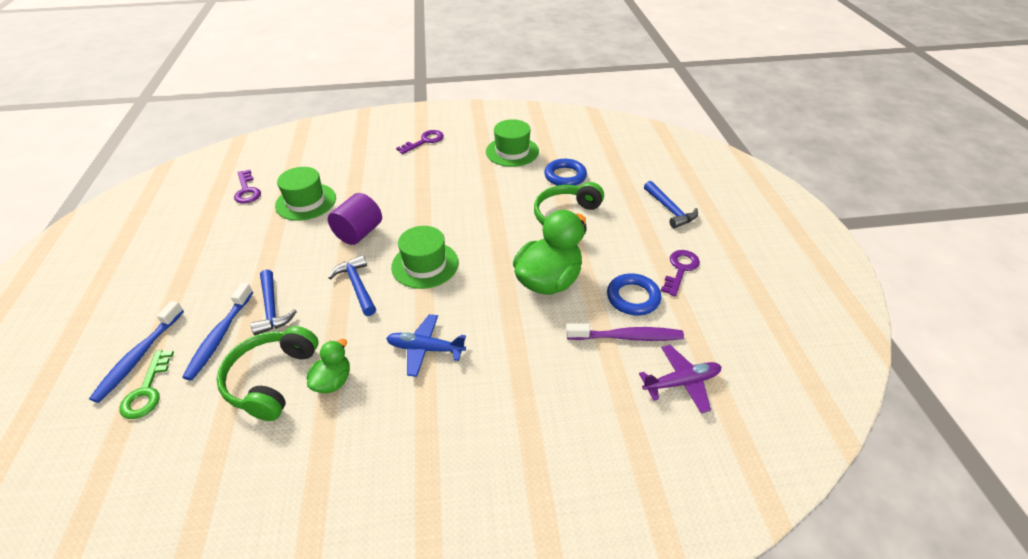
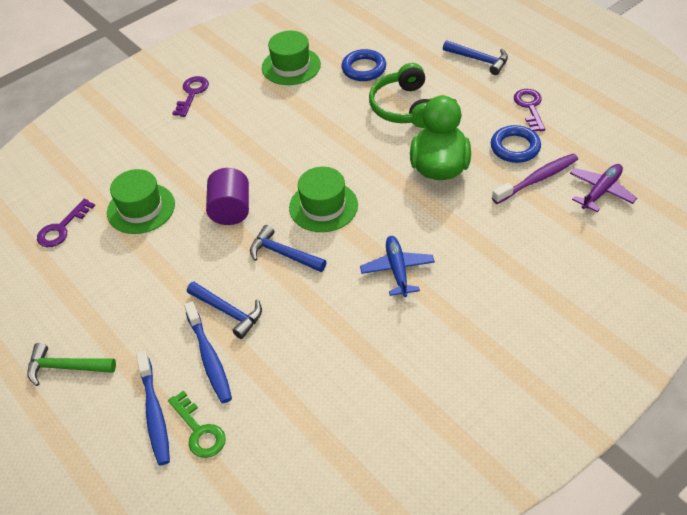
camera: 30 degrees left, 5 degrees up
(135, 286) = (66, 367): none -> green hammer
(247, 190) = (62, 228): purple key -> purple key turned 90 degrees clockwise
(271, 379) = (298, 360): green headphones -> none
(333, 381) = (350, 333): green duck -> none
(425, 349) = (397, 270): blue plane -> blue plane turned 105 degrees clockwise

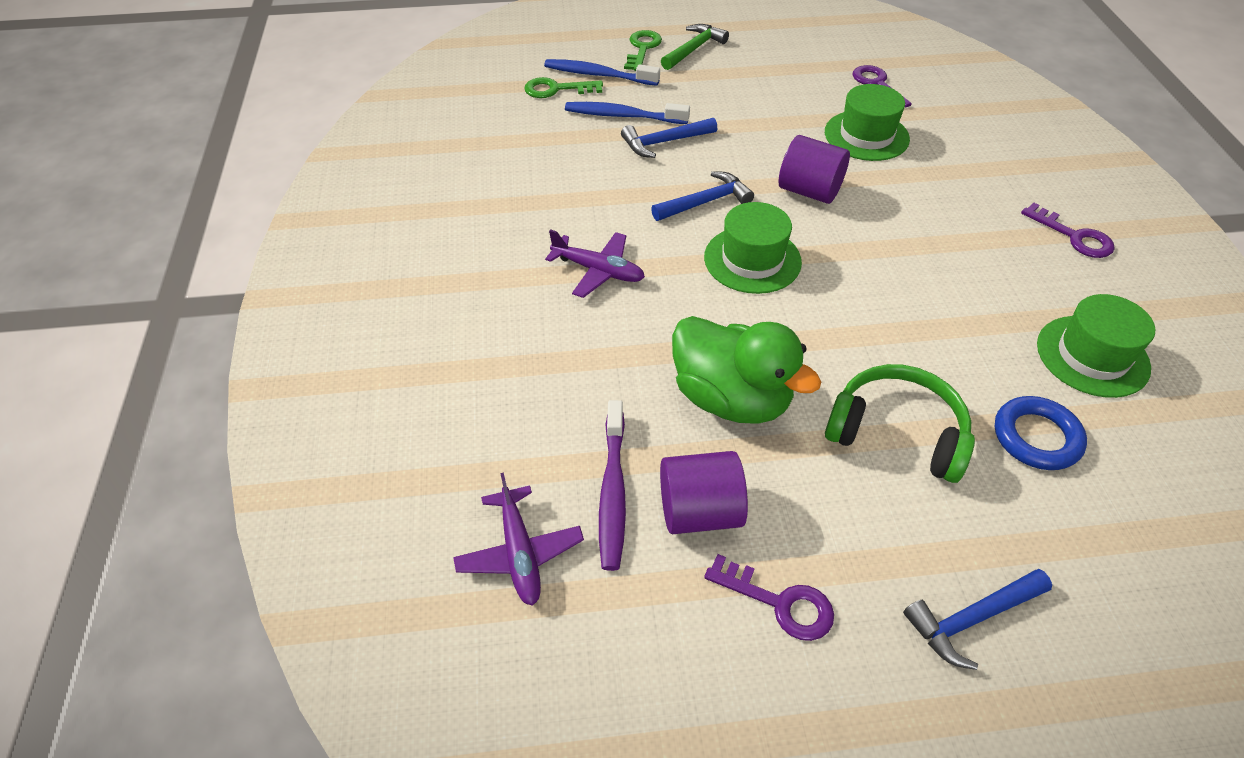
camera: 120 degrees right, 0 degrees up
(86, 407) = (642, 48): none -> green key
(397, 270) = (598, 271): blue plane -> purple plane
(515, 147) = (699, 512): blue ring -> purple cylinder

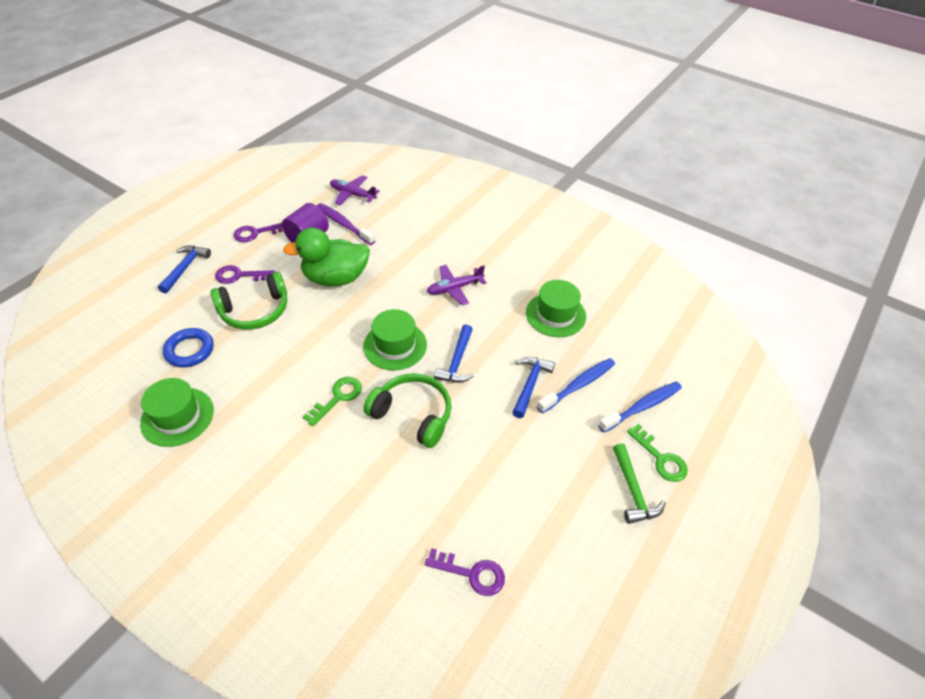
camera: 130 degrees right, 0 degrees up
(556, 89) = (641, 373): green key -> green key (338, 397)
(809, 191) = (413, 415): purple cylinder -> green headphones
(866, 135) = (425, 498): green hat -> green hat (555, 314)
(1074, 236) = (223, 509): purple key -> purple key (239, 276)

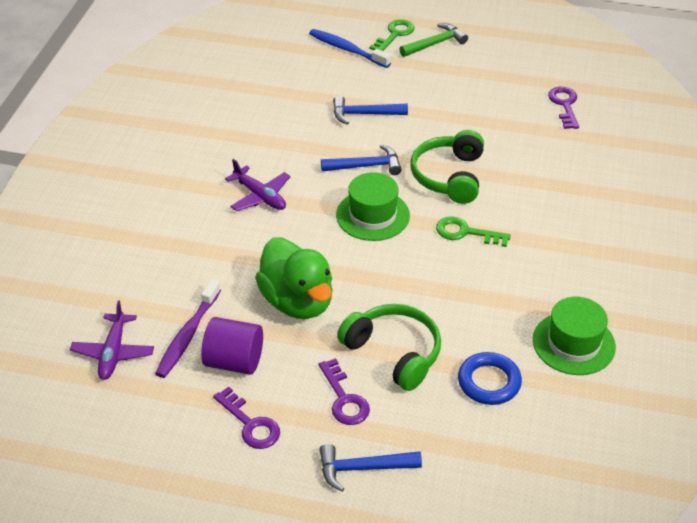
camera: 110 degrees left, 5 degrees down
(555, 314) = (260, 116): green hat -> none
(578, 385) = (346, 86): blue toothbrush -> none

